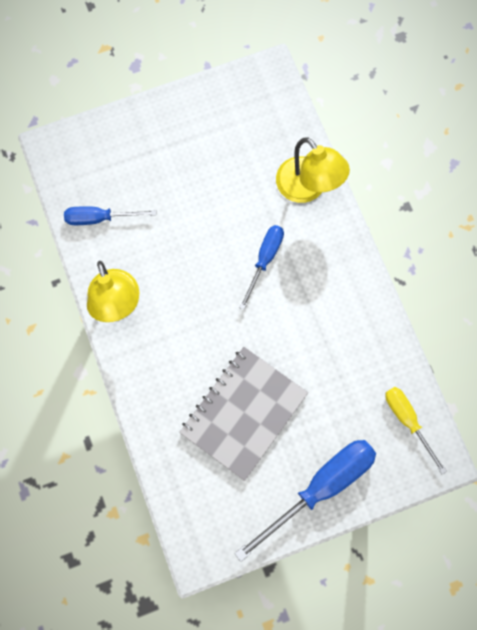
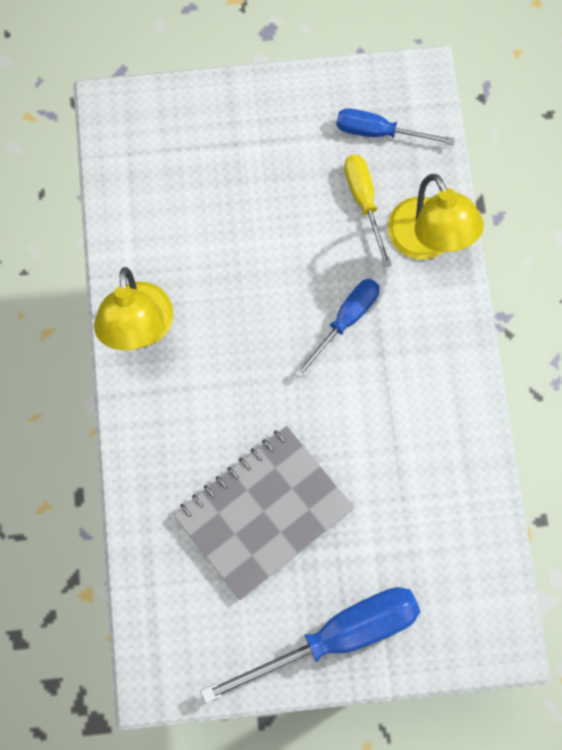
camera: 15 degrees right, 0 degrees up
(99, 218) = (148, 213): blue screwdriver -> blue screwdriver (379, 132)
(408, 421) = (475, 580): yellow screwdriver -> yellow screwdriver (364, 202)

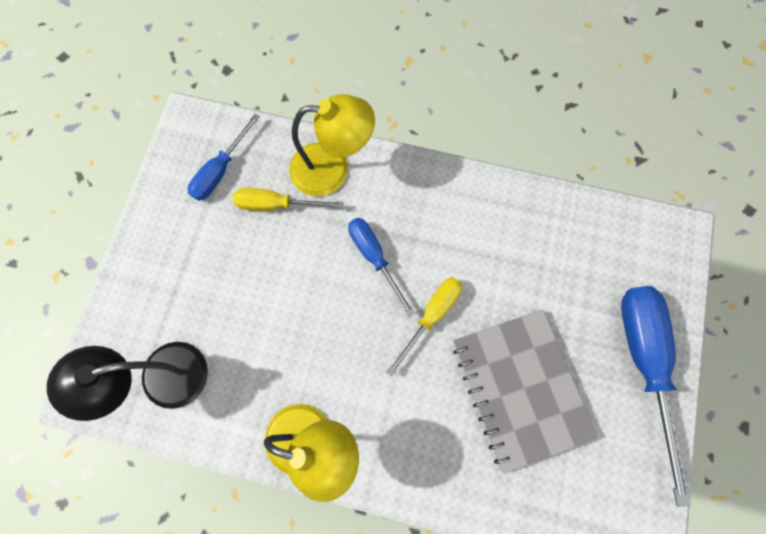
camera: 70 degrees left, 0 degrees up
(149, 168) = (160, 379): none -> black lamp
(305, 399) = (431, 316): none -> yellow screwdriver

